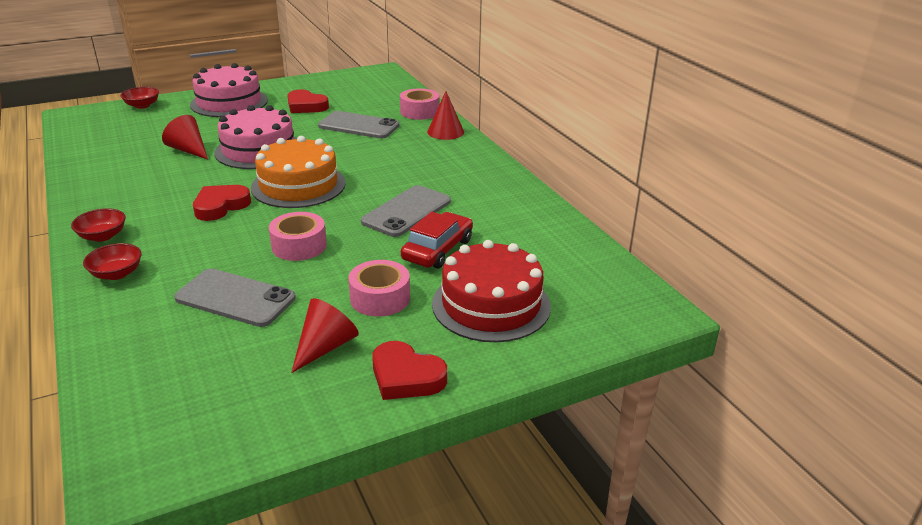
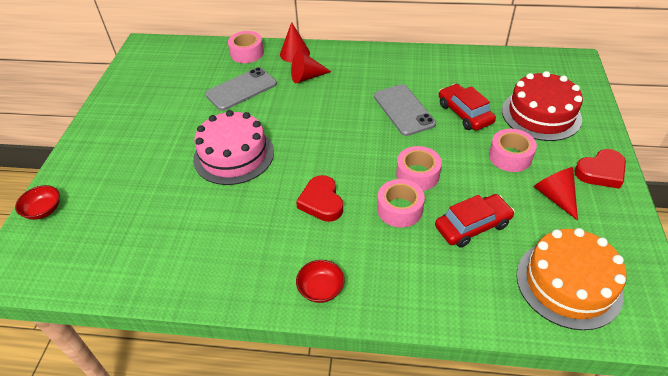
camera: 55 degrees left, 15 degrees up
(117, 274) = (395, 289): red bowl -> none
(188, 150) = (191, 198): red cone -> red cone (307, 77)
(229, 102) = (108, 148): pink cake -> none
(235, 298) = (472, 226): grey phone -> red car
(236, 249) = (399, 209): none -> pink tape
(298, 185) = (320, 150): orange cake -> orange cake (568, 283)
(306, 106) = (170, 105): red heart -> none

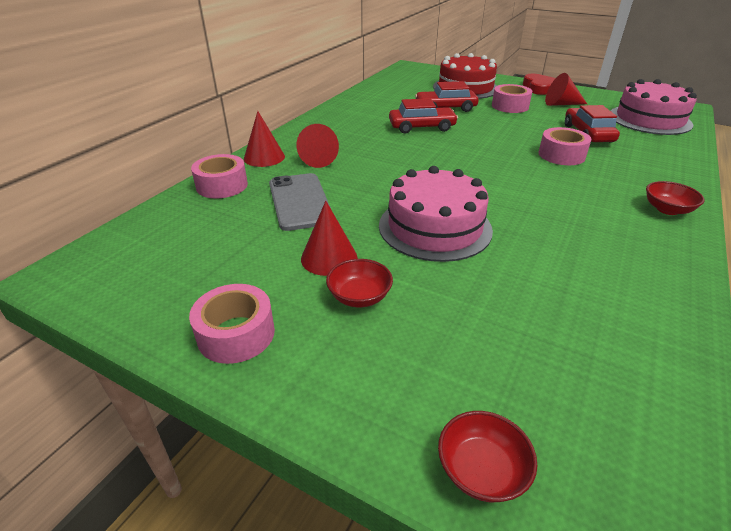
camera: 70 degrees left, 10 degrees down
(150, 143) = (359, 296): none -> red bowl
(183, 121) = (329, 258): none -> red cone
(321, 202) = (541, 187): red heart -> none
(403, 110) = (422, 127): grey phone -> red car
(417, 175) = (517, 140): pink tape -> pink tape (236, 334)
(568, 283) = (649, 119): orange cake -> pink cake

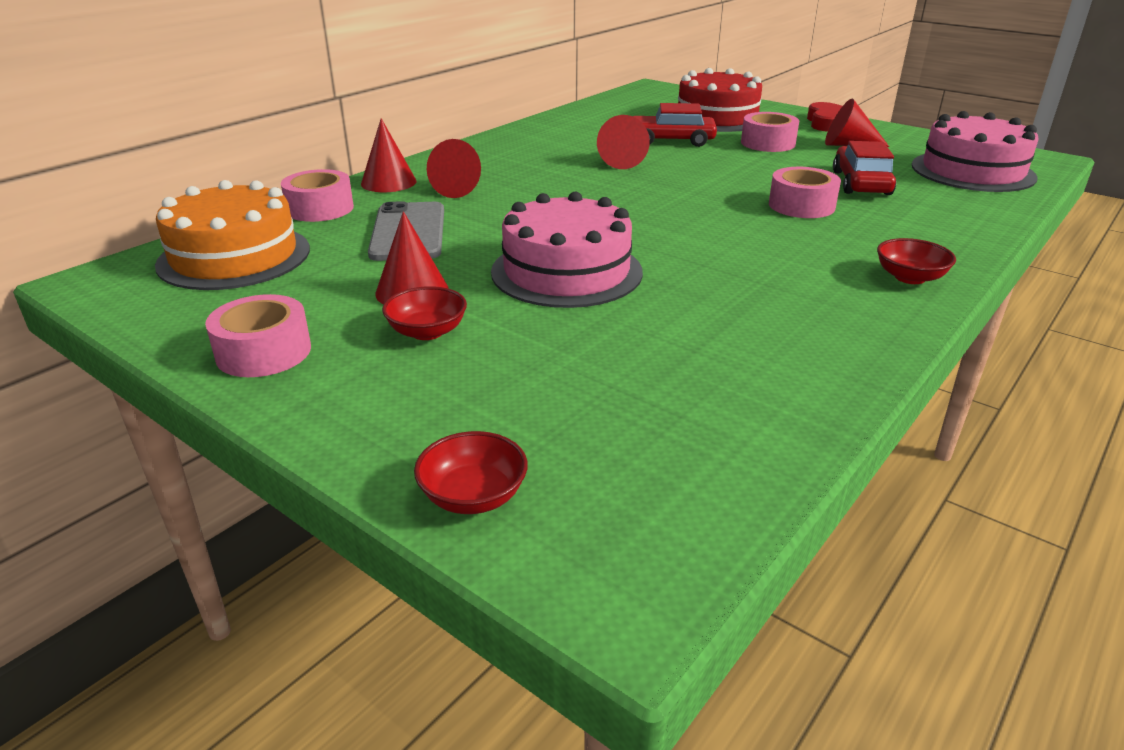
camera: 10 degrees right, 5 degrees down
(172, 238) = (234, 256): none -> orange cake
(422, 127) = (621, 161): red car -> red cone

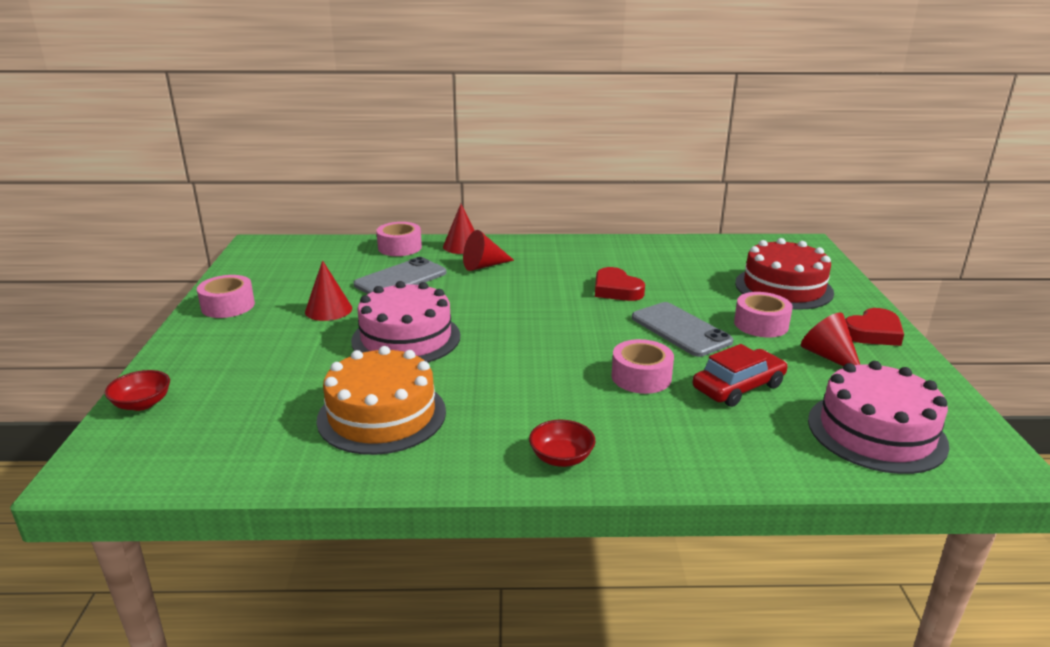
camera: 50 degrees right, 5 degrees down
(234, 256) = (316, 256): orange cake -> orange cake (382, 415)
(427, 332) = (287, 331): red bowl -> none
(621, 161) = (616, 290): red cone -> red heart
(670, 140) = (692, 290): red car -> none
(737, 167) = (680, 330): none -> grey phone

